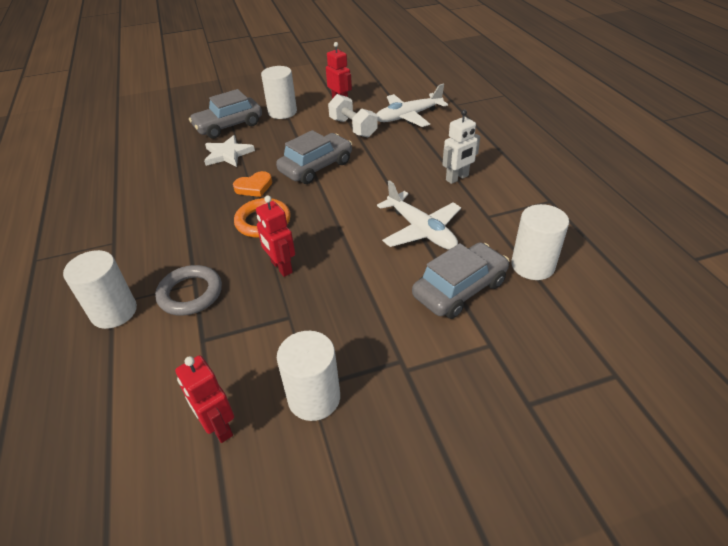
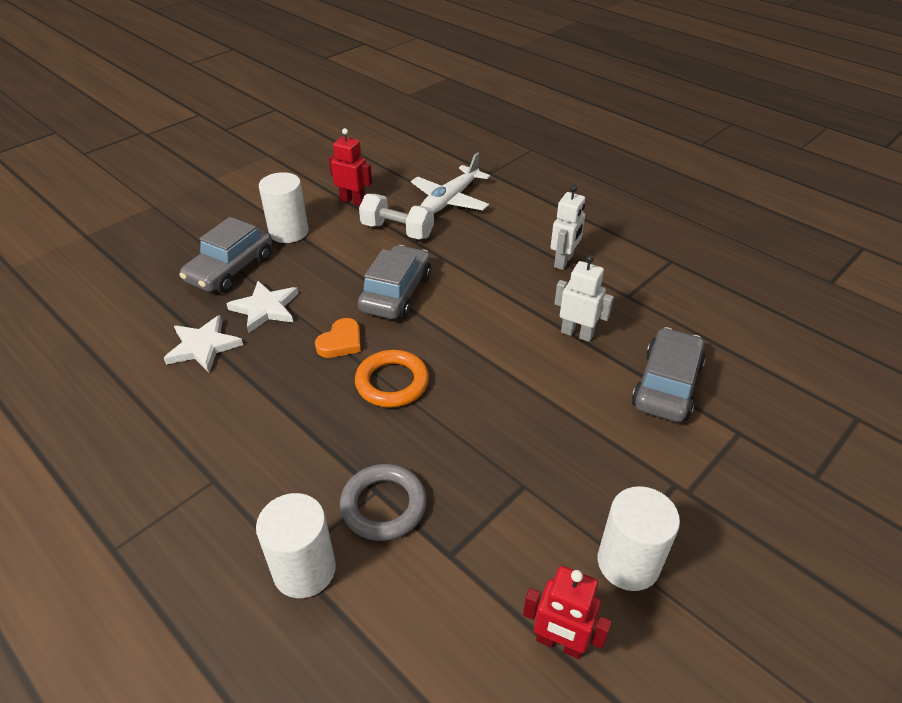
camera: 30 degrees left, 0 degrees up
(174, 166) = (203, 346): none -> white star
(281, 267) = (464, 431): red robot -> none
(421, 230) = (577, 333): white plane -> white robot
(532, 265) = (710, 336): white cylinder -> none

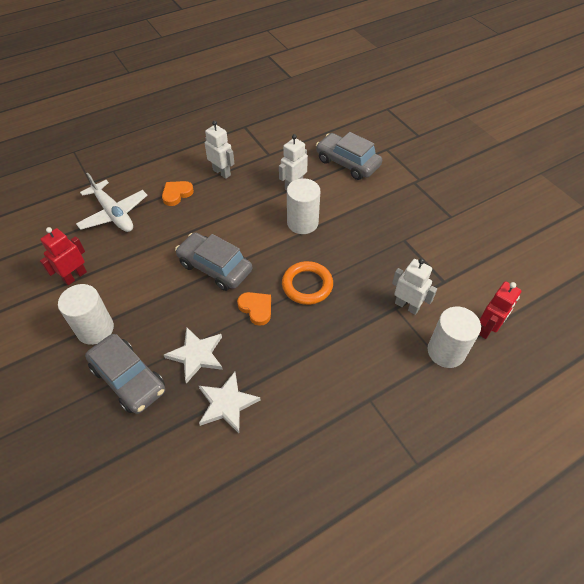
camera: 75 degrees left, 10 degrees up
(383, 505) = (407, 306): grey ring -> white robot
(397, 230) = (136, 253): white dumbbell -> none
(504, 235) = (176, 194): none -> orange heart
(559, 643) = (497, 250): red robot -> red robot (487, 329)
(628, 562) = (457, 213): white cylinder -> white cylinder (302, 223)

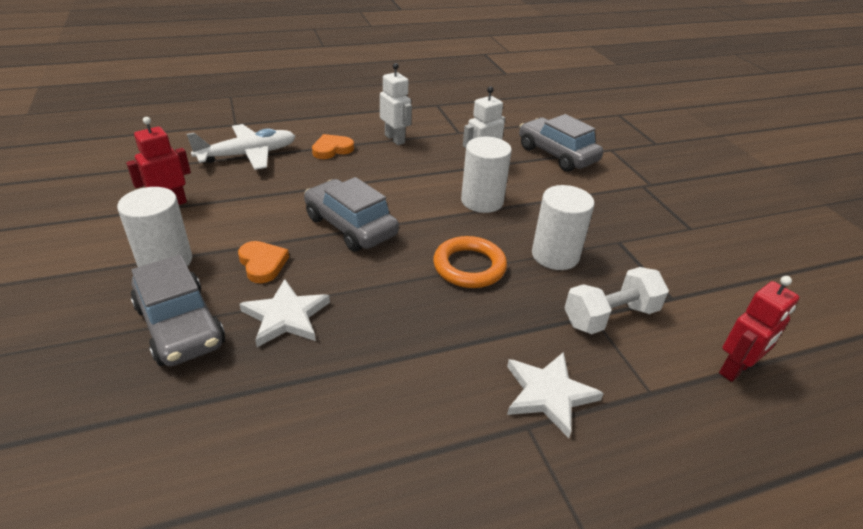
camera: 10 degrees right, 15 degrees down
(114, 214) = (248, 155): white plane -> white plane turned 90 degrees counterclockwise
(226, 404) = (304, 385): white star -> white star (548, 394)
(256, 308) = (389, 279): orange heart -> orange heart (262, 264)
(407, 306) = (610, 316): white robot -> white dumbbell
(446, 351) = (664, 386): white cylinder -> white cylinder (555, 255)

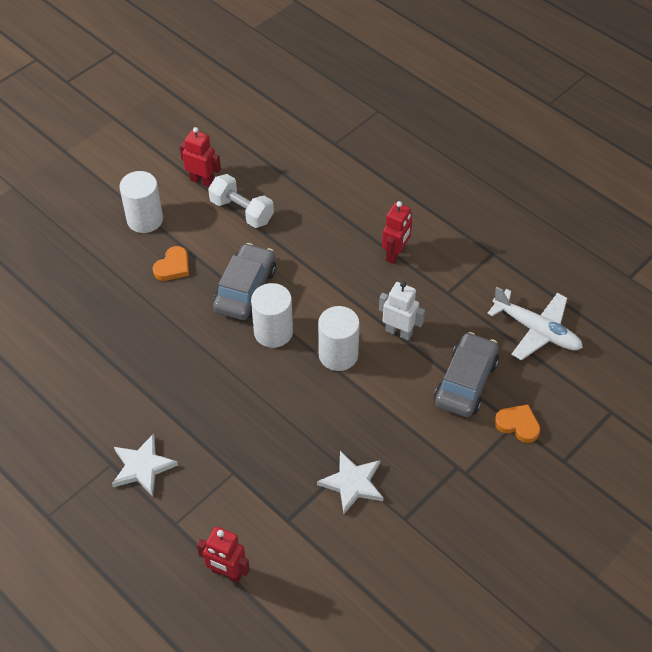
camera: 65 degrees right, 15 degrees up
(180, 326) = (97, 263): grey car -> none
(248, 155) = (294, 180): white plane -> white plane (536, 330)
(286, 316) = (133, 306): white star -> white star (352, 483)
(332, 149) = (343, 223): orange heart -> orange heart (518, 424)
(395, 139) = (395, 254): white robot -> red robot
(469, 266) = (244, 379): orange ring -> none
(555, 255) = (294, 428): white cylinder -> white cylinder (273, 332)
(610, 316) = (239, 483): white dumbbell -> white dumbbell (241, 211)

